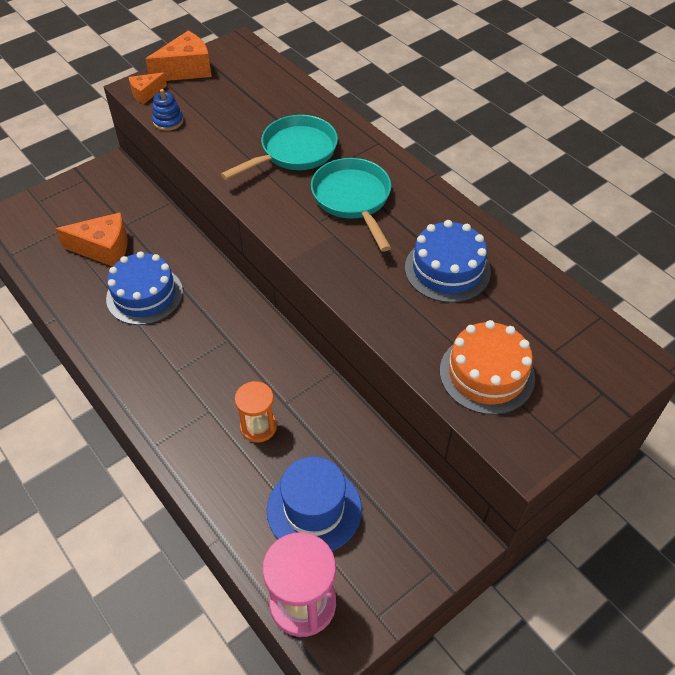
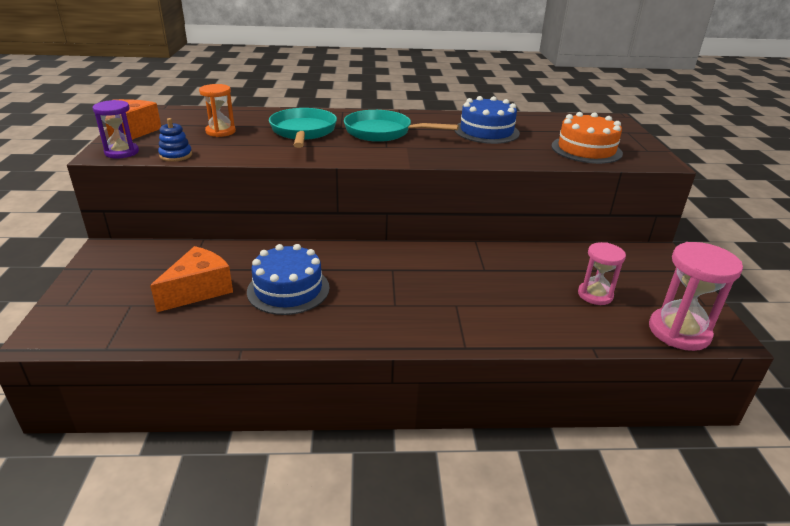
camera: 55 degrees left, 20 degrees down
(146, 93) = (122, 152): orange cheese -> purple hourglass
(258, 427) = (496, 289): orange hourglass -> orange hourglass (220, 131)
(314, 509) = (595, 295): blue hat -> pink hourglass

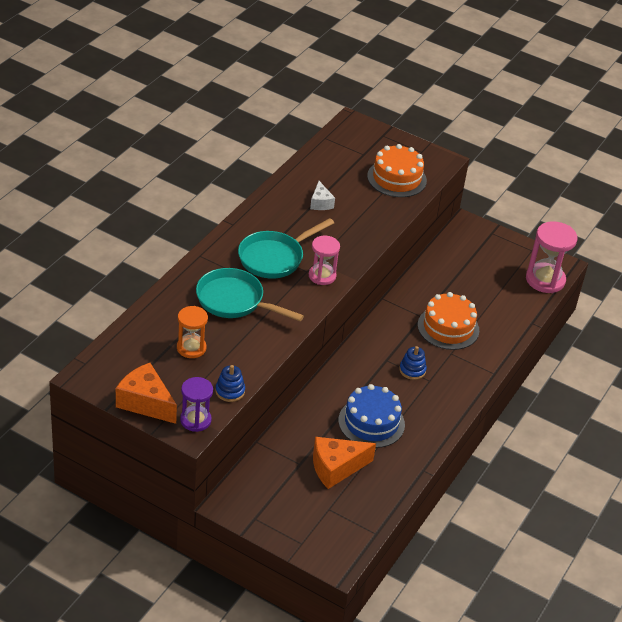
camera: 60 degrees left, 10 degrees up
(199, 290) = (336, 468): orange cheese -> orange cheese turned 90 degrees counterclockwise
(397, 289) = (412, 370): none -> blue stacking toy
(486, 131) = (320, 203): blue cake -> white cheese
(492, 290) = (448, 327): none -> orange cake
(595, 295) = (488, 287): pink hourglass -> pink hourglass (322, 276)

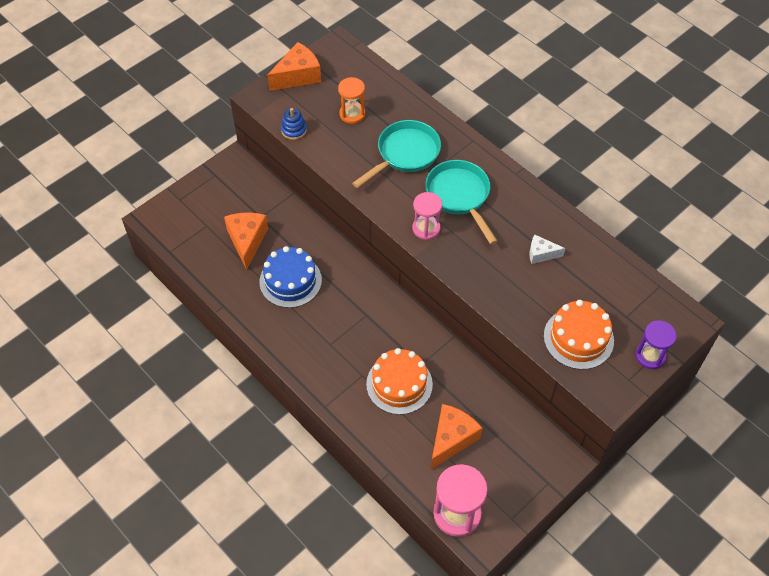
camera: 110 degrees right, 15 degrees up
(195, 420) = (269, 103): purple hourglass -> purple hourglass (650, 356)
(412, 370) = (347, 333): blue stacking toy -> none
(483, 289) = (451, 439): none -> orange cheese

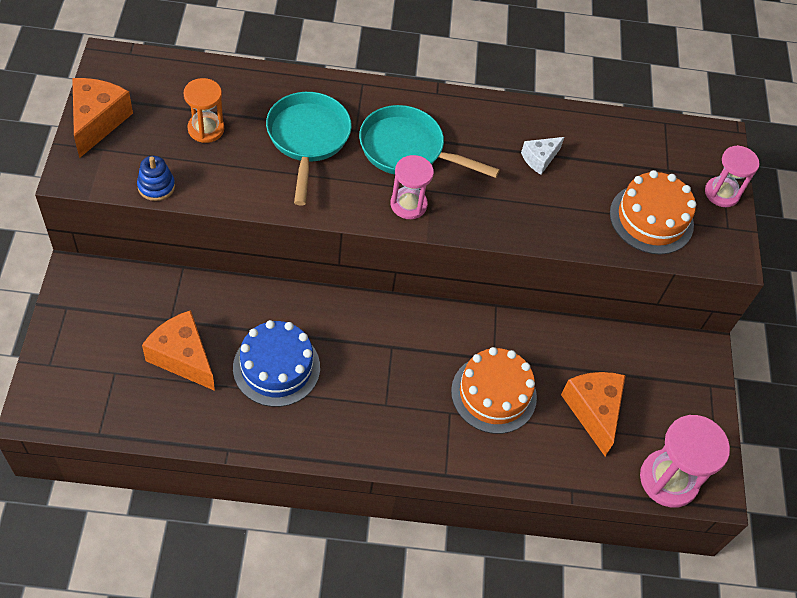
camera: 50 degrees left, 0 degrees up
(650, 356) = (721, 193): purple hourglass -> pink hourglass

